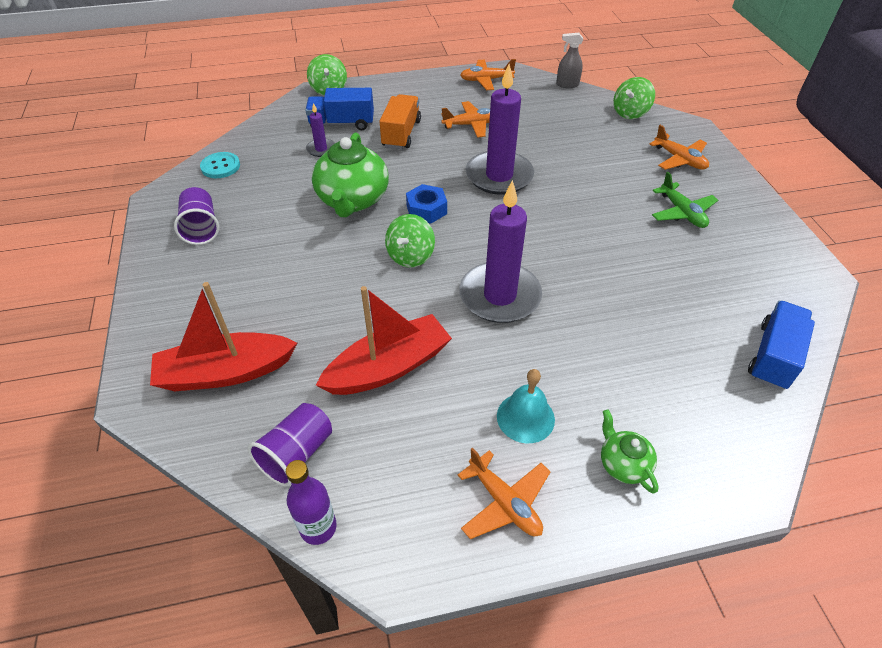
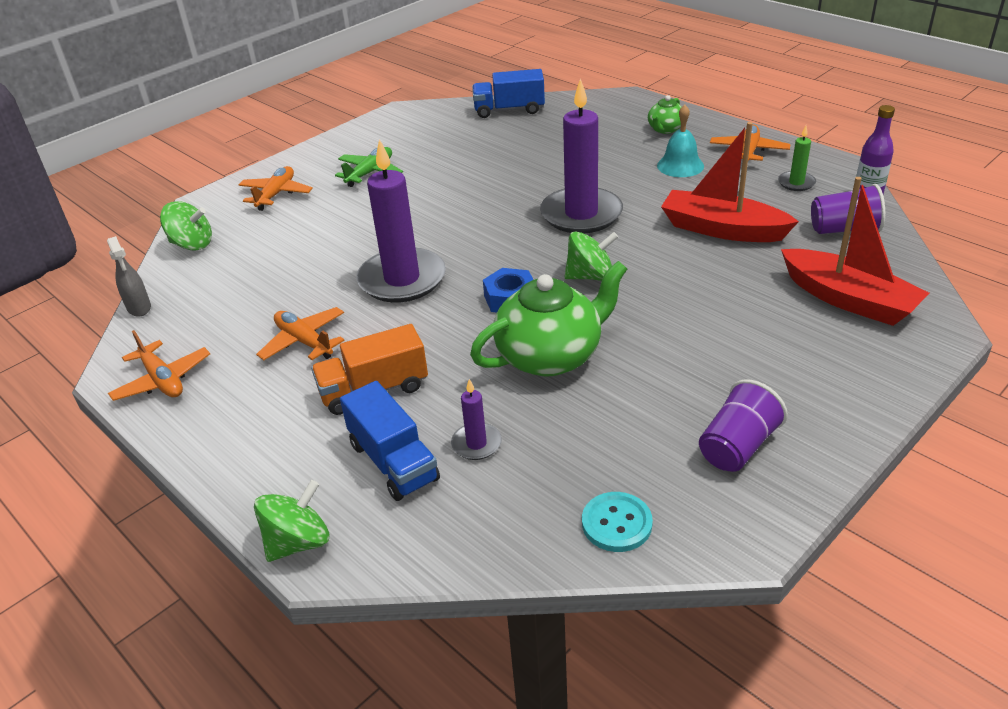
camera: 120 degrees left, 10 degrees down
(403, 489) = (796, 183): none -> green candle

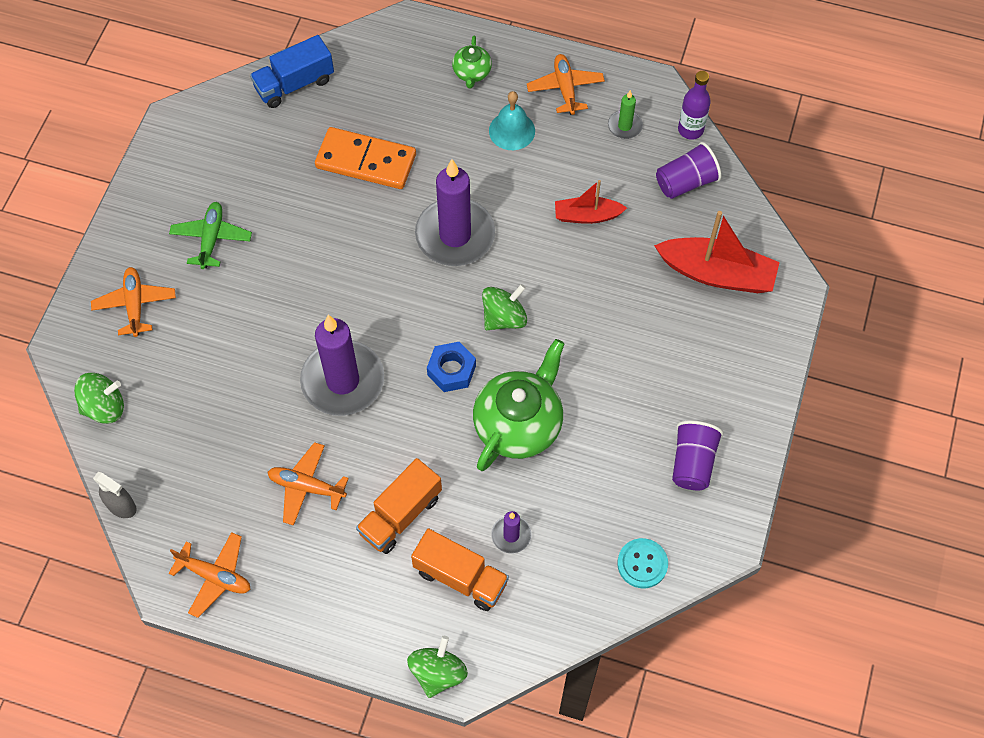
camera: 30 degrees left, 25 degrees up
(393, 462) = (460, 577): blue truck -> orange truck
(534, 158) = (366, 161): none -> orange domino
(722, 229) = (587, 216): red boat -> red boat, size x0.59

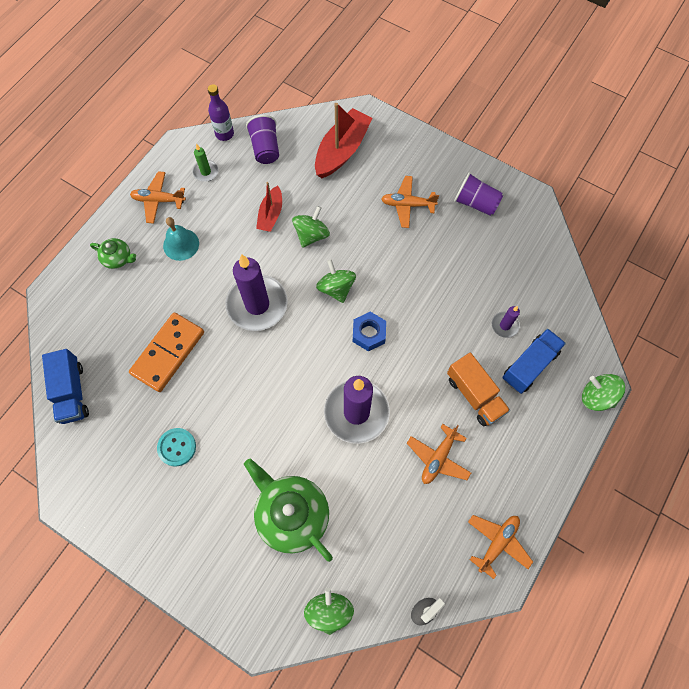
camera: 75 degrees left, 5 degrees up
(135, 305) = (239, 567): orange plane -> orange plane (407, 205)
(211, 238) = (197, 490): green plane -> none
(460, 577) = (529, 365): orange truck -> blue truck
(519, 424) = (422, 299): green teapot -> green teapot (291, 514)
(572, 270) = (311, 235): none -> green spinning top
(642, 564) = (540, 251): turquoise button -> turquoise button (177, 447)

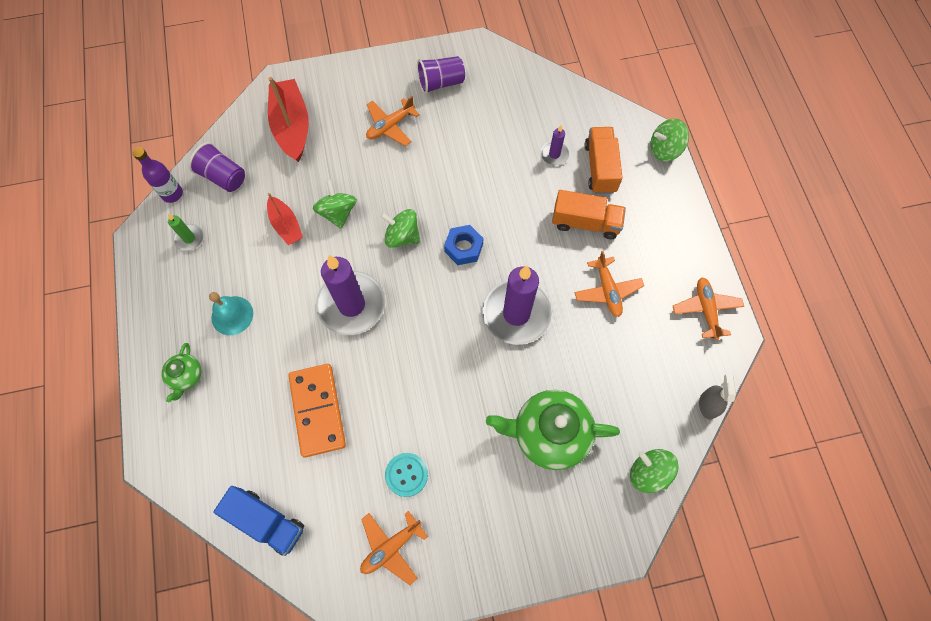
camera: 45 degrees left, 0 degrees up
(118, 258) = (186, 376): green teapot -> green teapot turned 120 degrees clockwise
(158, 200) = (171, 297): orange plane -> orange plane (391, 547)
(529, 365) = (600, 168): blue truck -> orange truck

